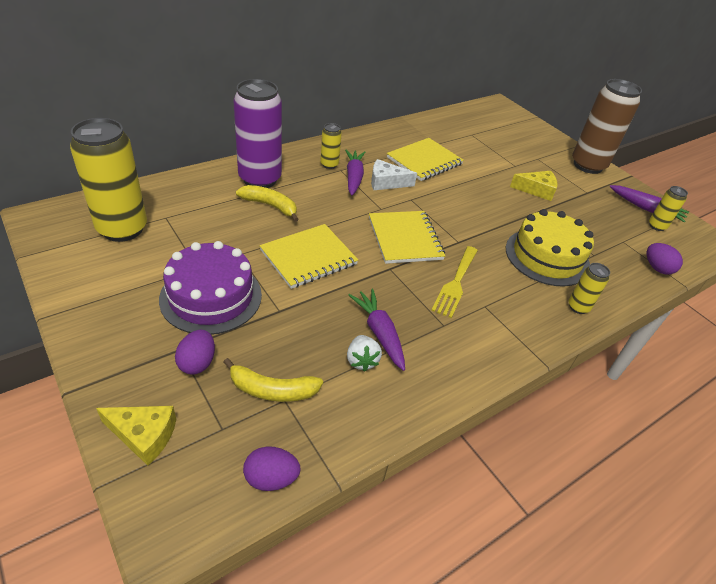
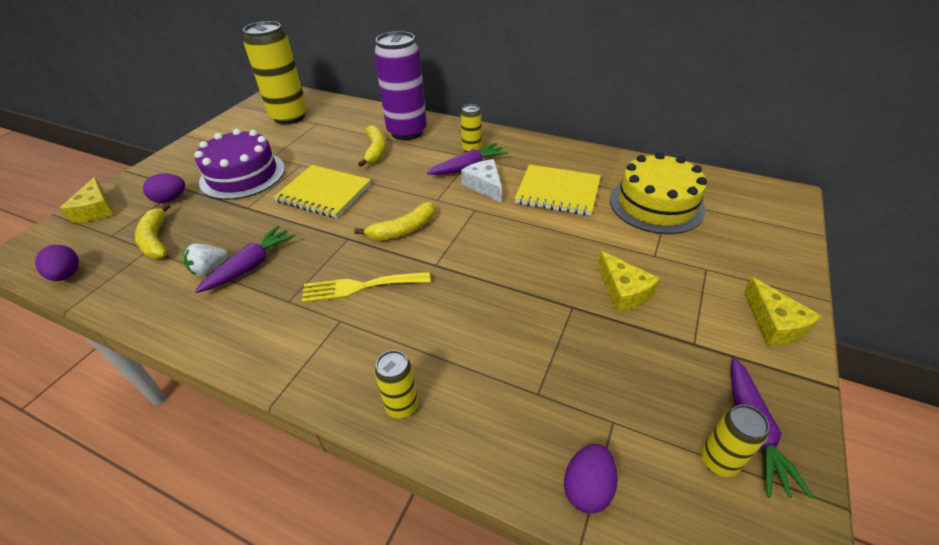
camera: 65 degrees right, 0 degrees up
(405, 238) = (403, 230): yellow notebook -> yellow banana
(547, 256) = (481, 345): yellow cake -> yellow cake (656, 204)
(588, 165) = (774, 323): brown can -> yellow cheese

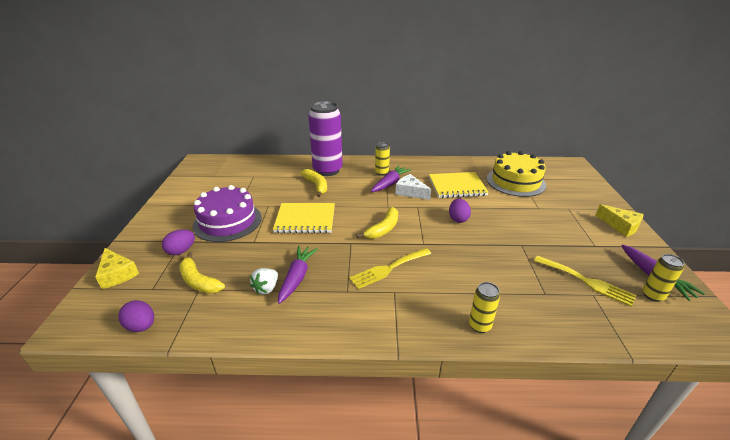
camera: 25 degrees left, 10 degrees down
(289, 117) = (226, 176): yellow can -> none
(587, 488) = (610, 329): purple egg -> purple egg (458, 219)
(622, 397) = (587, 281): none -> yellow fork
(623, 291) = (539, 230): yellow cheese -> none

